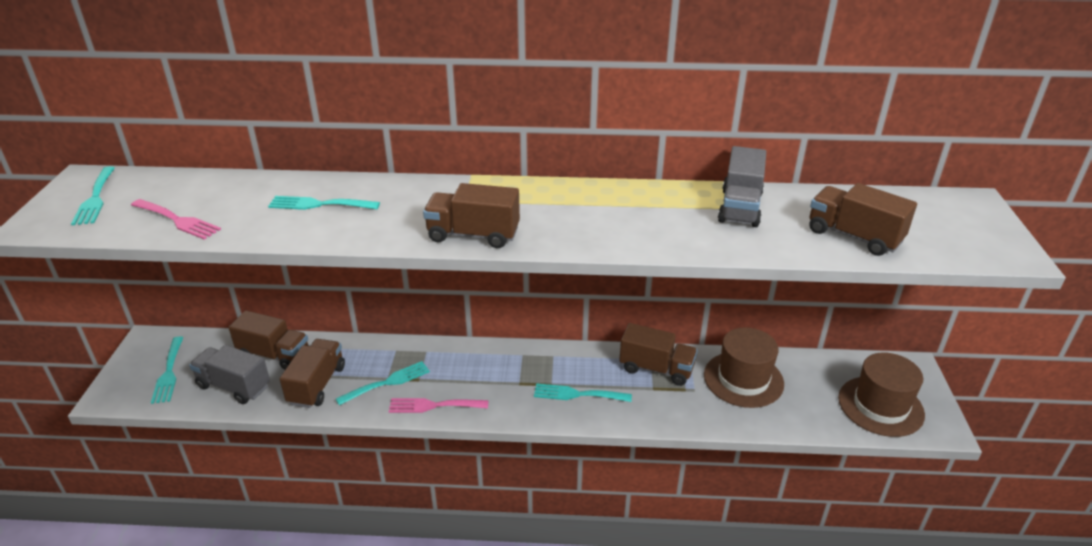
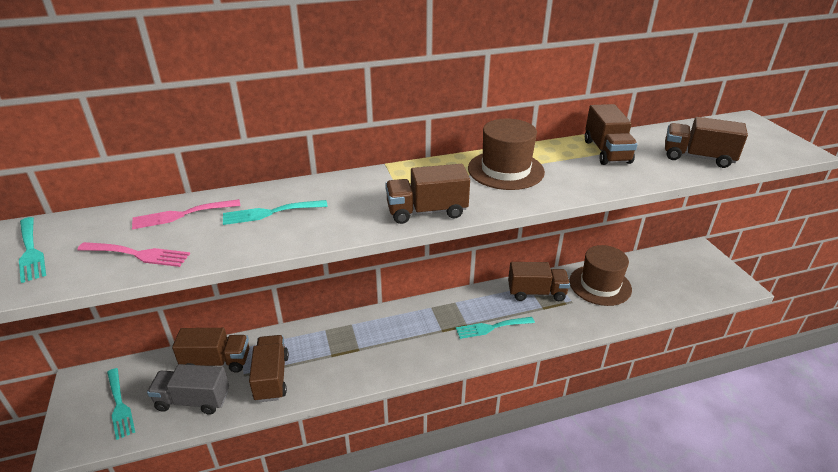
camera: 20 degrees left, 0 degrees up
(387, 382) = (333, 359): turquoise fork -> none
(433, 406) = (384, 368): pink fork -> pink fork (182, 215)
(740, 207) = (606, 152): grey truck -> brown truck
(880, 406) = (697, 281): brown hat -> brown hat (505, 170)

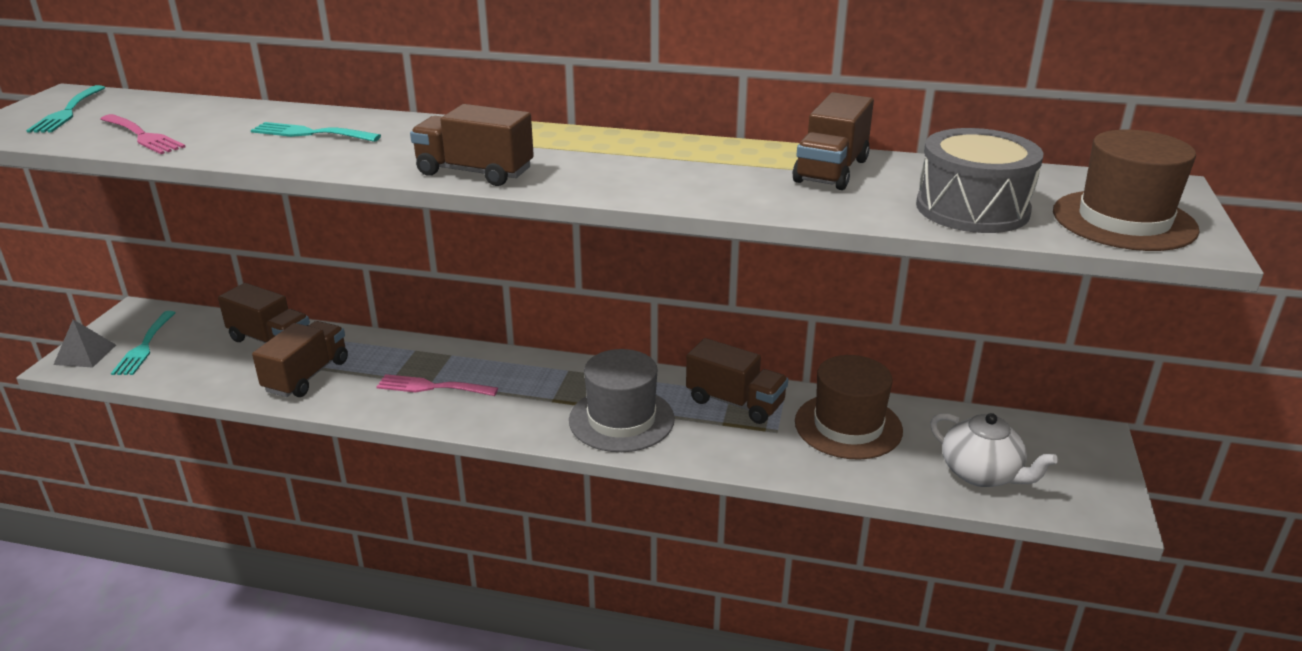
camera: 30 degrees right, 5 degrees down
(74, 432) = (85, 354): none -> grey pyramid
(182, 215) = (228, 115): pink fork -> pink fork (432, 387)
(193, 400) = (211, 367): grey truck -> none
(491, 327) = (621, 419): turquoise fork -> grey hat
(505, 170) = (646, 157): brown hat -> brown hat (1124, 220)
(678, 288) = (981, 473): none -> white teapot
(697, 157) = (972, 208): brown truck -> grey drum

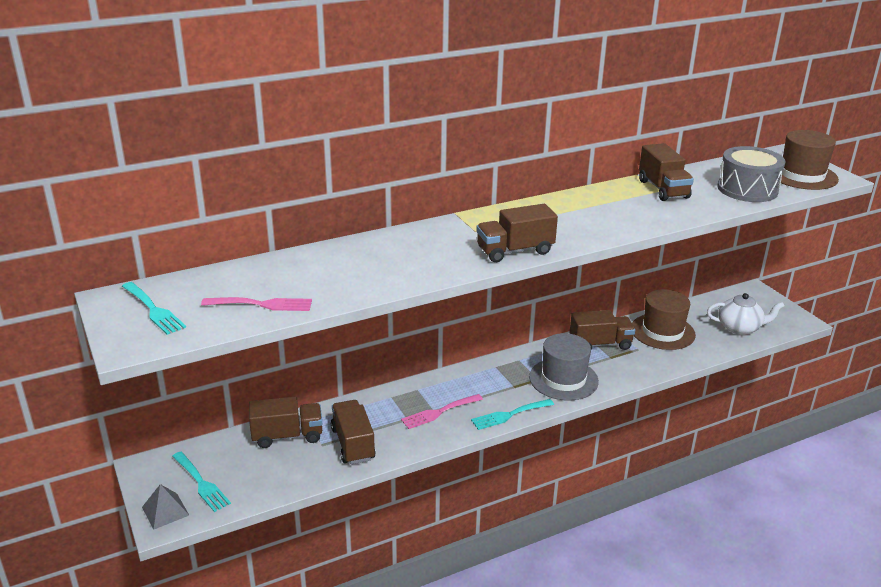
camera: 40 degrees left, 0 degrees up
(310, 133) = (367, 262): turquoise fork -> turquoise fork (509, 415)

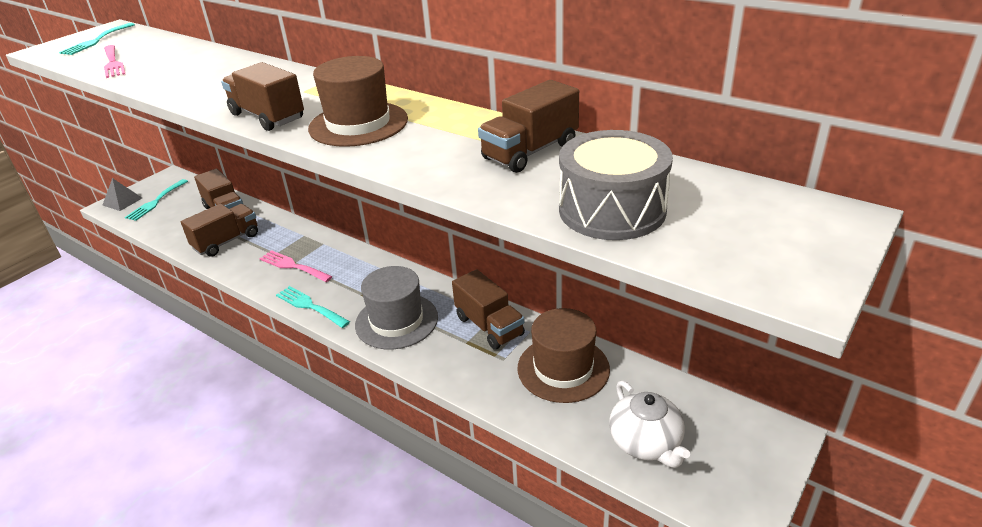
camera: 65 degrees right, 5 degrees up
(802, 175) = (750, 249): brown hat -> brown hat (358, 124)

